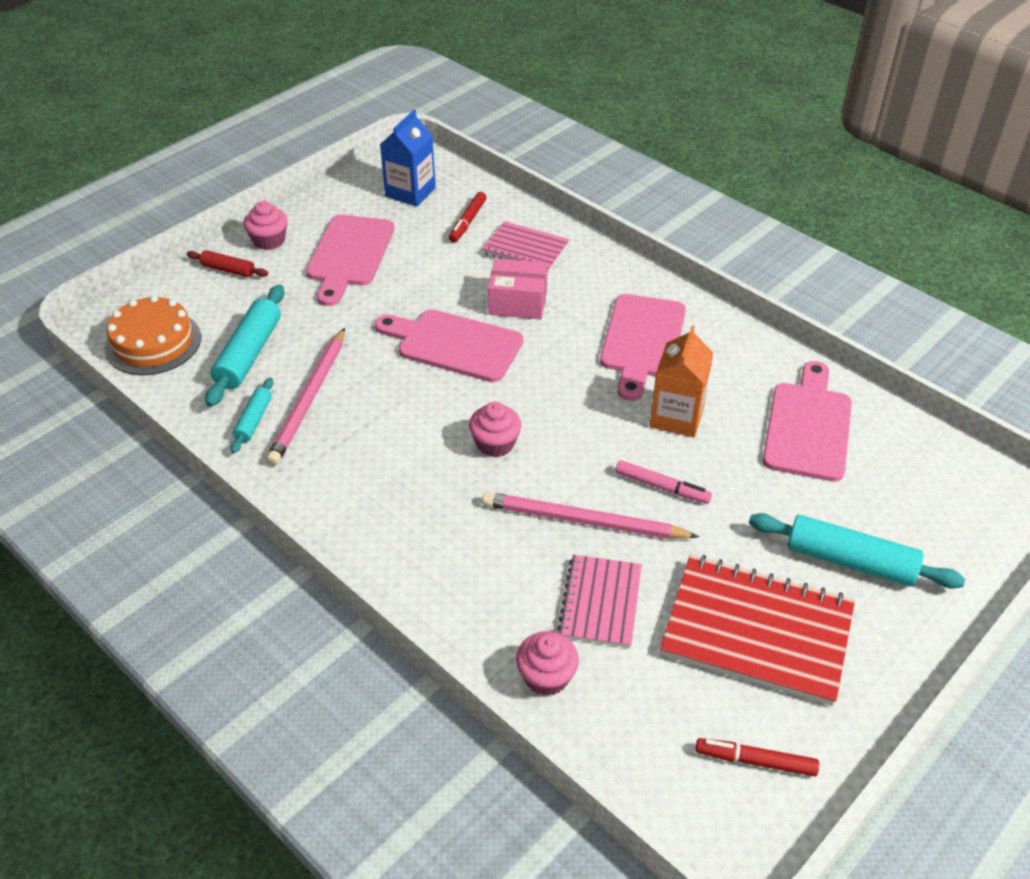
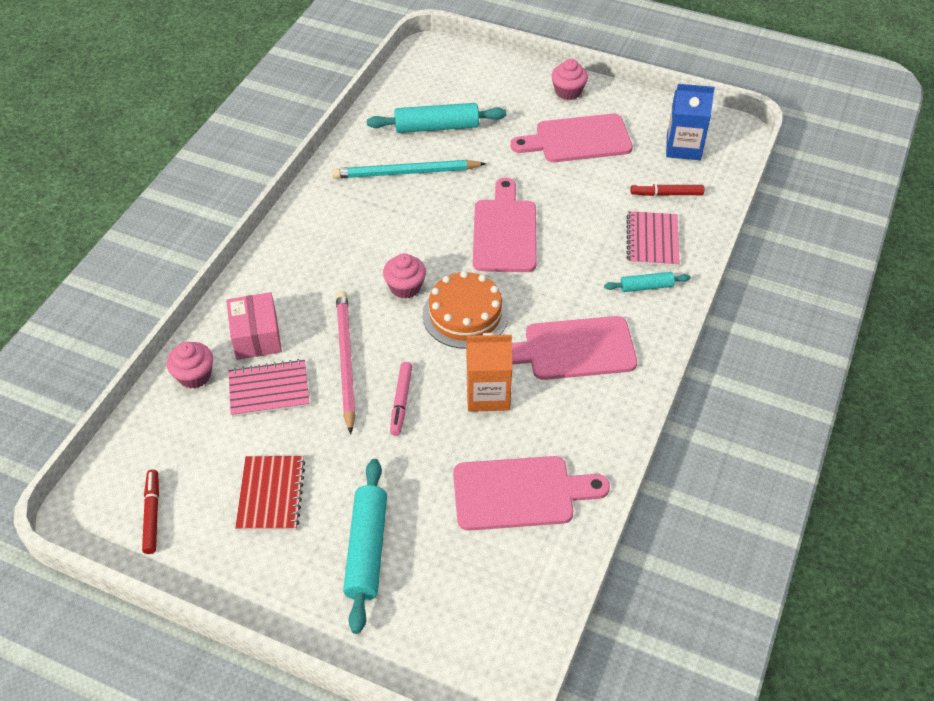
camera: 70 degrees right, 5 degrees up
(153, 342) = (424, 78): orange cake -> orange cake (465, 315)
(228, 270) = (521, 84): red rolling pin -> none
(254, 420) = (372, 153): turquoise rolling pin -> turquoise rolling pin (646, 287)
(309, 399) = (405, 173): pink pencil -> turquoise pencil
(518, 302) = (578, 255): pink box -> pink box (256, 336)
(757, 631) = (271, 494): red notebook -> red notebook, size x0.59

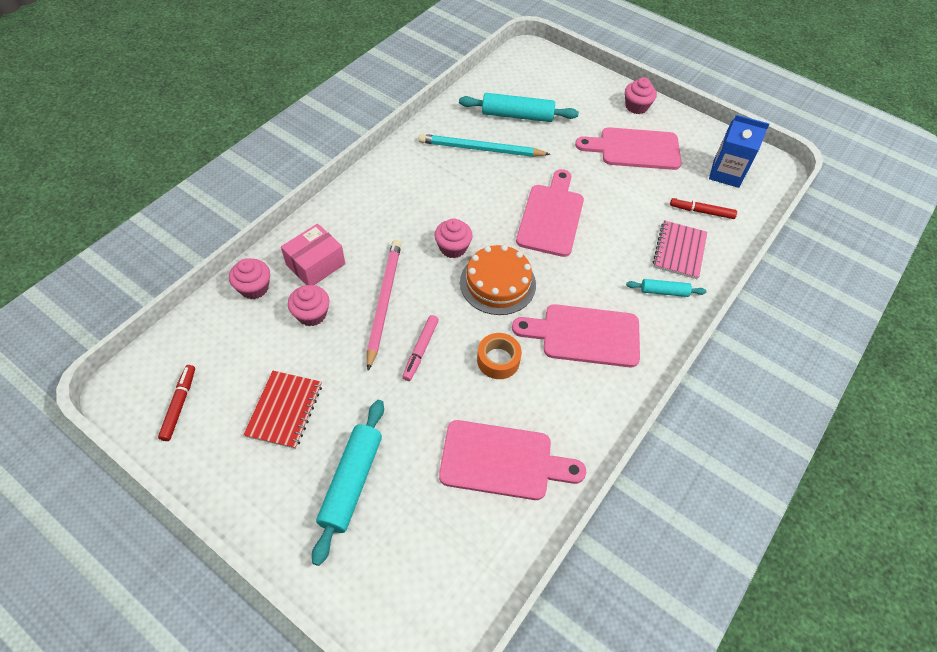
camera: 10 degrees right, 5 degrees up
(256, 336) = (315, 264): pink box -> pink box turned 45 degrees clockwise
(269, 390) = (312, 314): pink notebook -> pink cupcake
(488, 394) = (498, 360): orange carton -> orange tape

